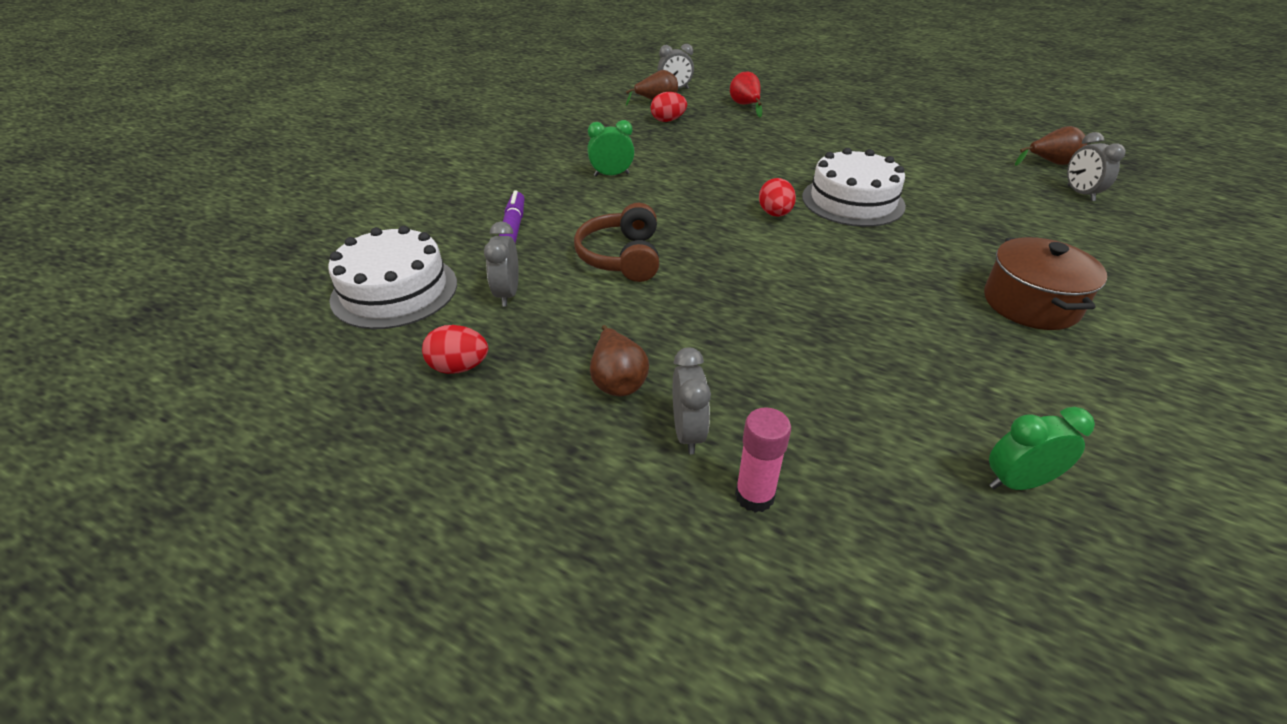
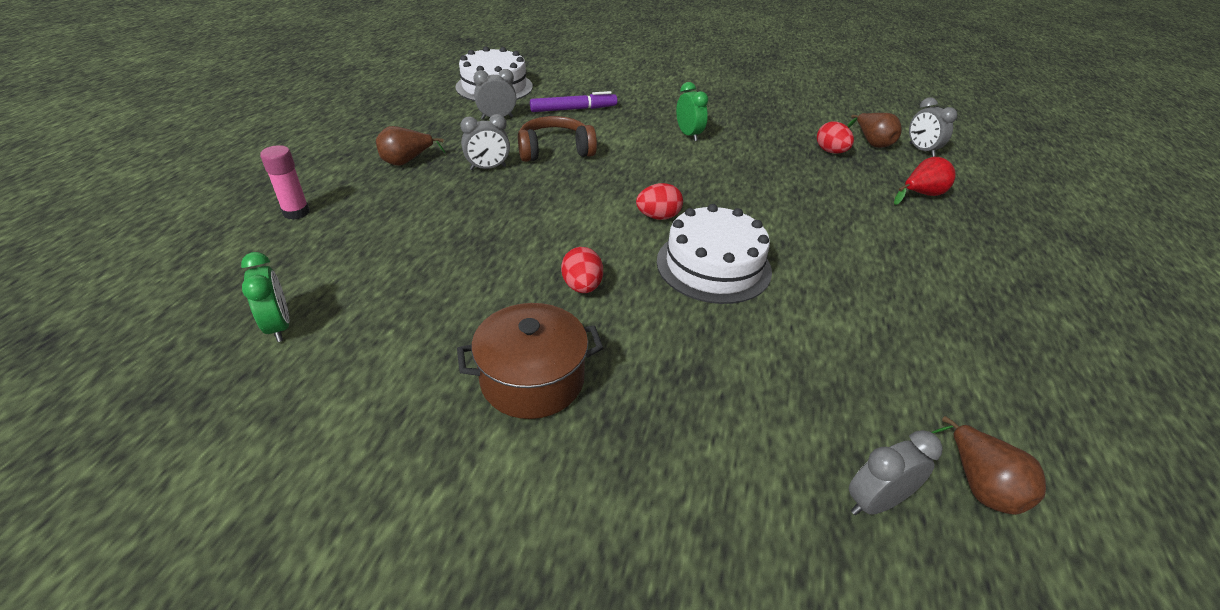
camera: 75 degrees right, 0 degrees up
(459, 367) = (420, 115): red egg -> red egg (582, 286)
(688, 433) = (355, 188): grey clock -> grey clock (488, 168)

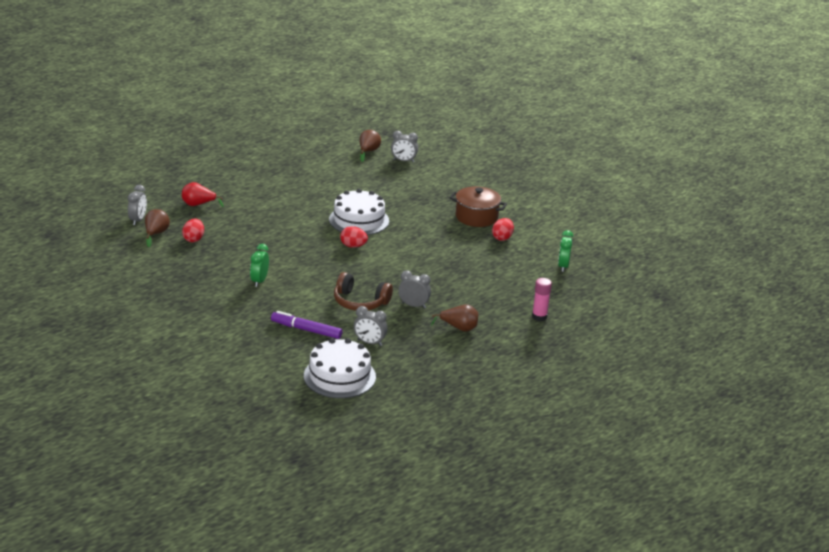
camera: 145 degrees left, 10 degrees down
(582, 286) = (427, 234): red egg -> red egg (502, 238)

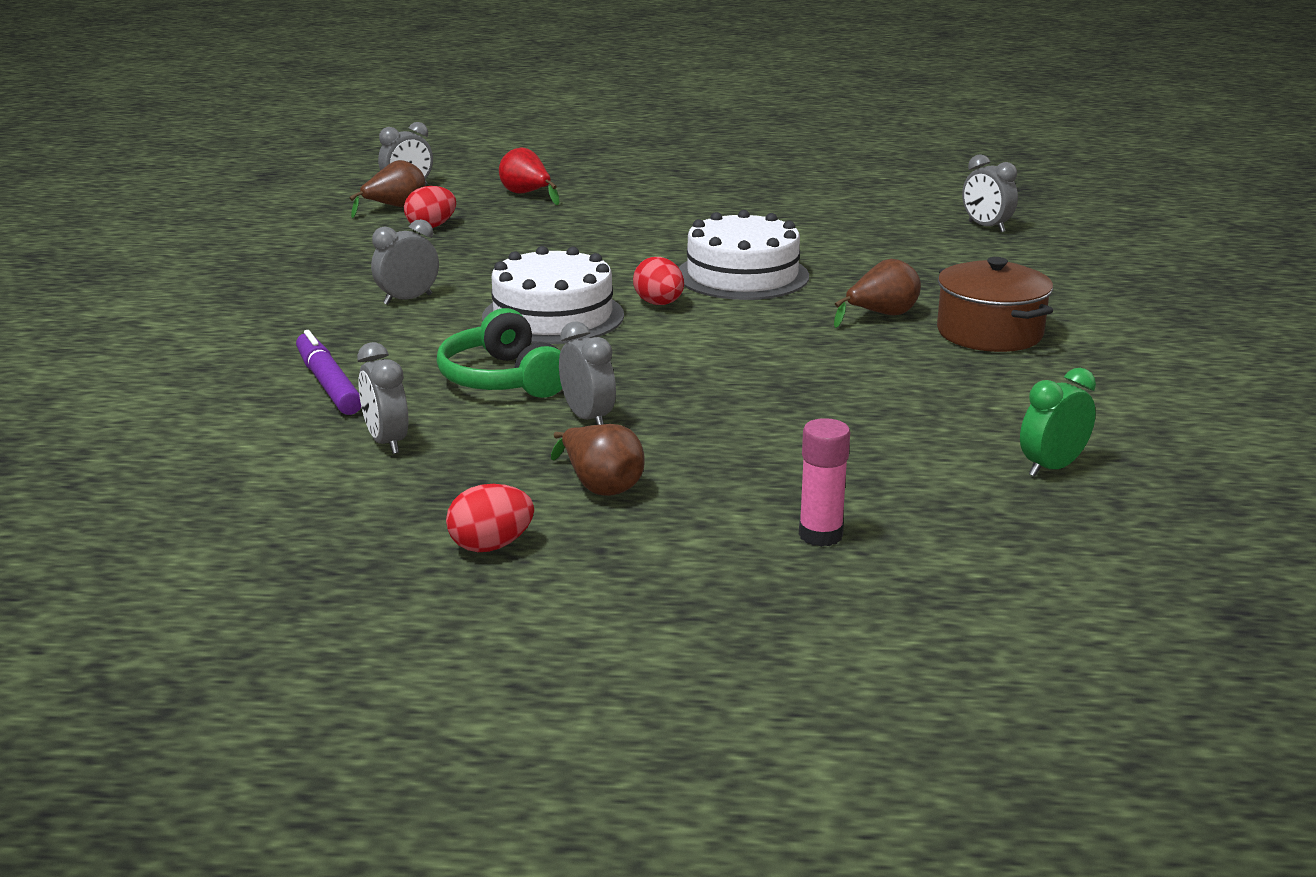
camera: 45 degrees right, 5 degrees down
(259, 281) = (408, 299): green clock -> grey clock
(339, 376) = (223, 470): white cake -> white cake (553, 316)
(360, 302) = (502, 379): brown headphones -> green headphones
(368, 152) = (939, 202): brown pear -> brown pear (881, 315)
(502, 238) = (987, 378): red egg -> red egg (491, 546)

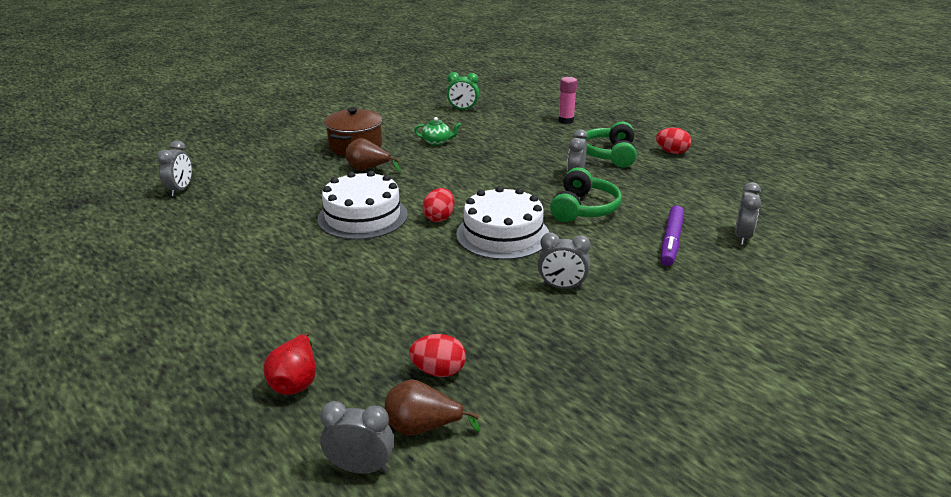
camera: 135 degrees left, 5 degrees up
(386, 442) = (671, 200): grey clock -> grey clock (742, 237)
(600, 486) = (609, 154): brown pear -> green headphones
(910, 386) = (437, 142): none -> green teapot

